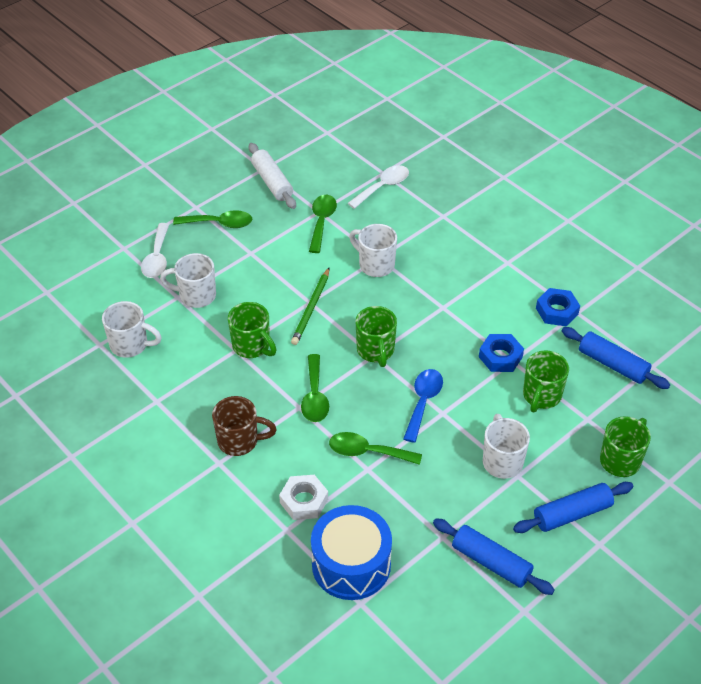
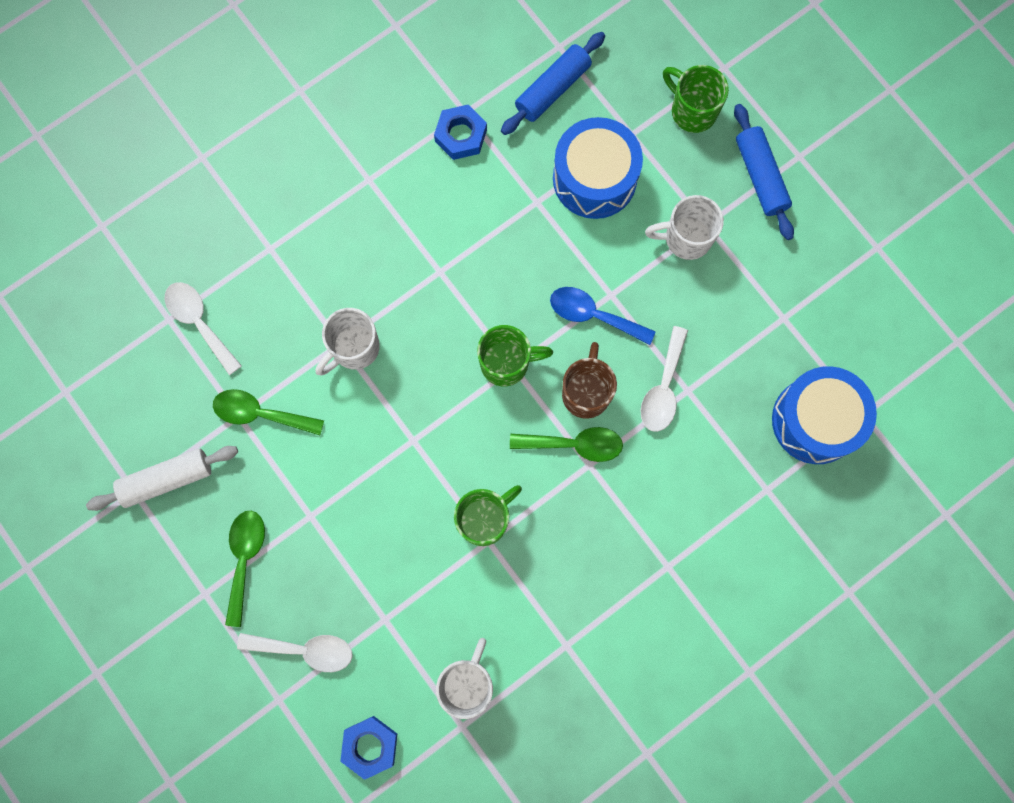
camera: 85 degrees left, 30 degrees up
(196, 296) = (385, 594): white mug -> none
(239, 441) = (637, 540): brown mug -> brown mug (586, 392)
(304, 501) = (729, 467): white nut -> none
(311, 308) = (425, 439): green pencil -> none
(367, 452) = (663, 388): green spoon -> white spoon
(491, 562) = (818, 271): blue rolling pin -> none
(500, 357) = (529, 215): blue nut -> blue nut (370, 746)
(541, 396) = (594, 178): green mug -> blue drum

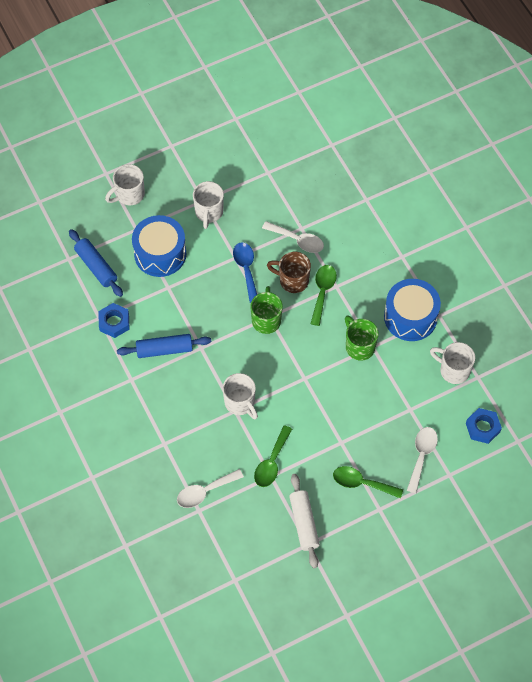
camera: 80 degrees left, 15 degrees down
(593, 315) = (246, 269): blue spoon -> blue spoon turned 135 degrees clockwise
(692, 111) = (129, 195): green mug -> white mug
(760, 176) = (179, 167): blue rolling pin -> blue rolling pin (164, 349)
(815, 420) = (331, 168): blue drum -> blue drum (410, 317)

